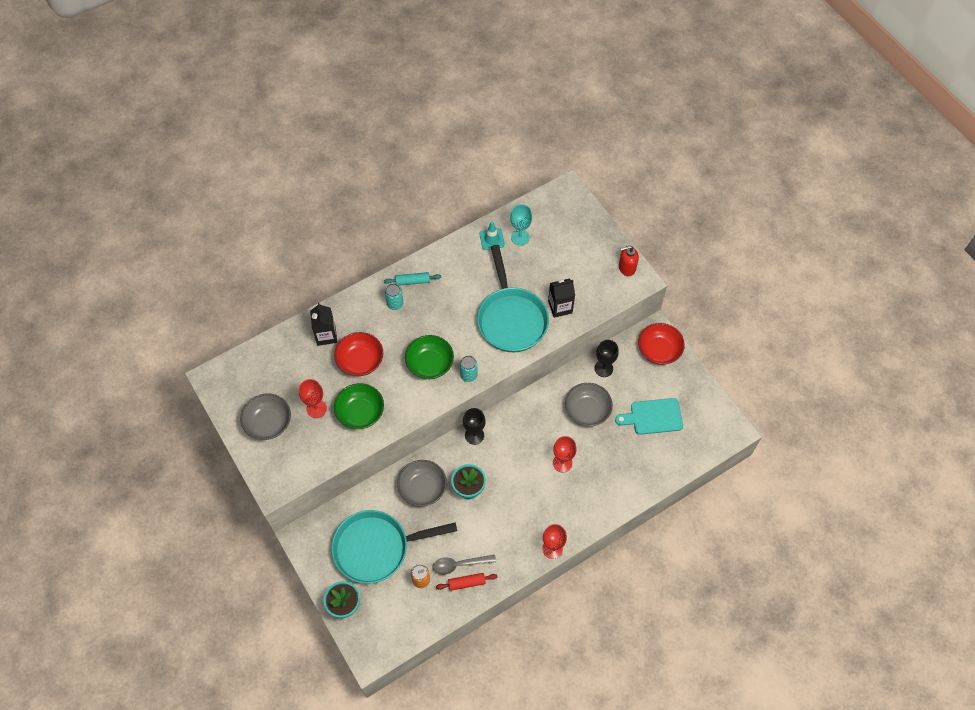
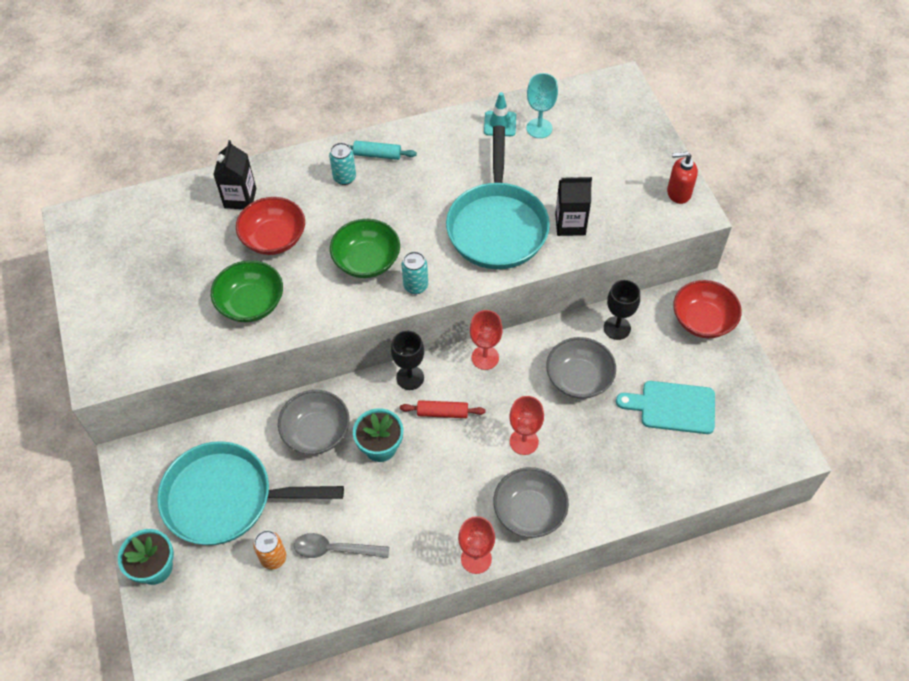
camera: 15 degrees right, 5 degrees down
(268, 423) = (124, 291): grey bowl -> grey bowl (529, 511)
(316, 408) = (194, 286): red goblet -> red goblet (485, 357)
(466, 583) = (337, 578): red rolling pin -> red rolling pin (442, 413)

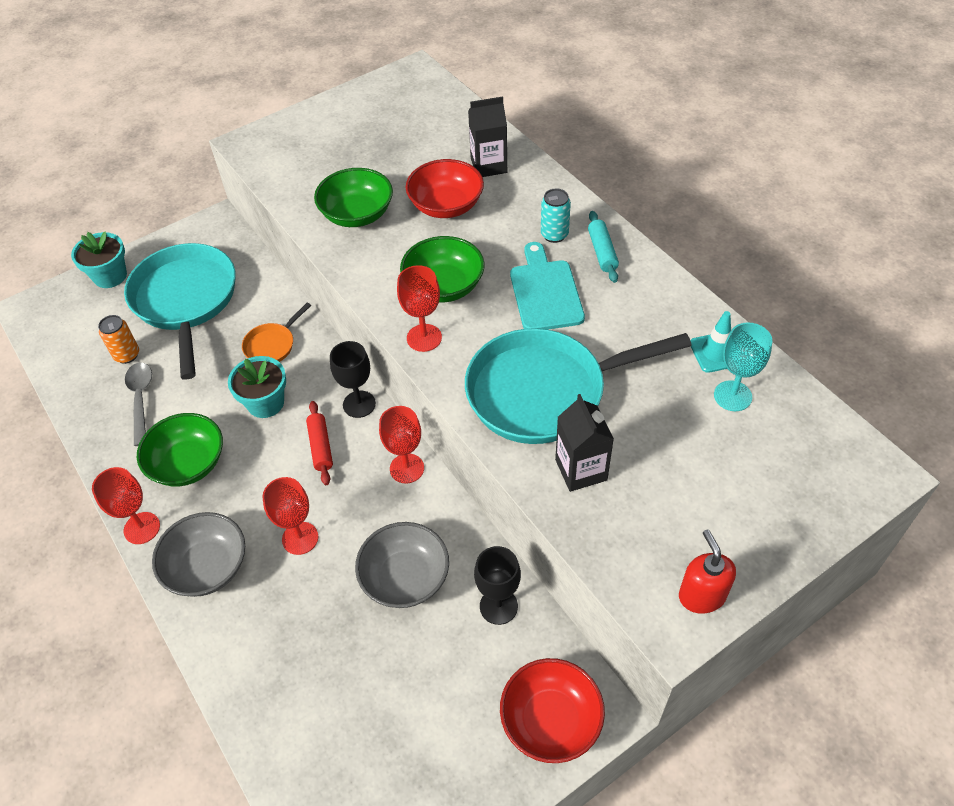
camera: 75 degrees right, 5 degrees down
(316, 432) = (272, 345): grey bowl -> orange pan
(416, 286) = (424, 338): turquoise can -> red goblet
(422, 515) = (188, 463): none -> green bowl
(673, 407) = (391, 706): turquoise cutting board -> turquoise cutting board (545, 292)

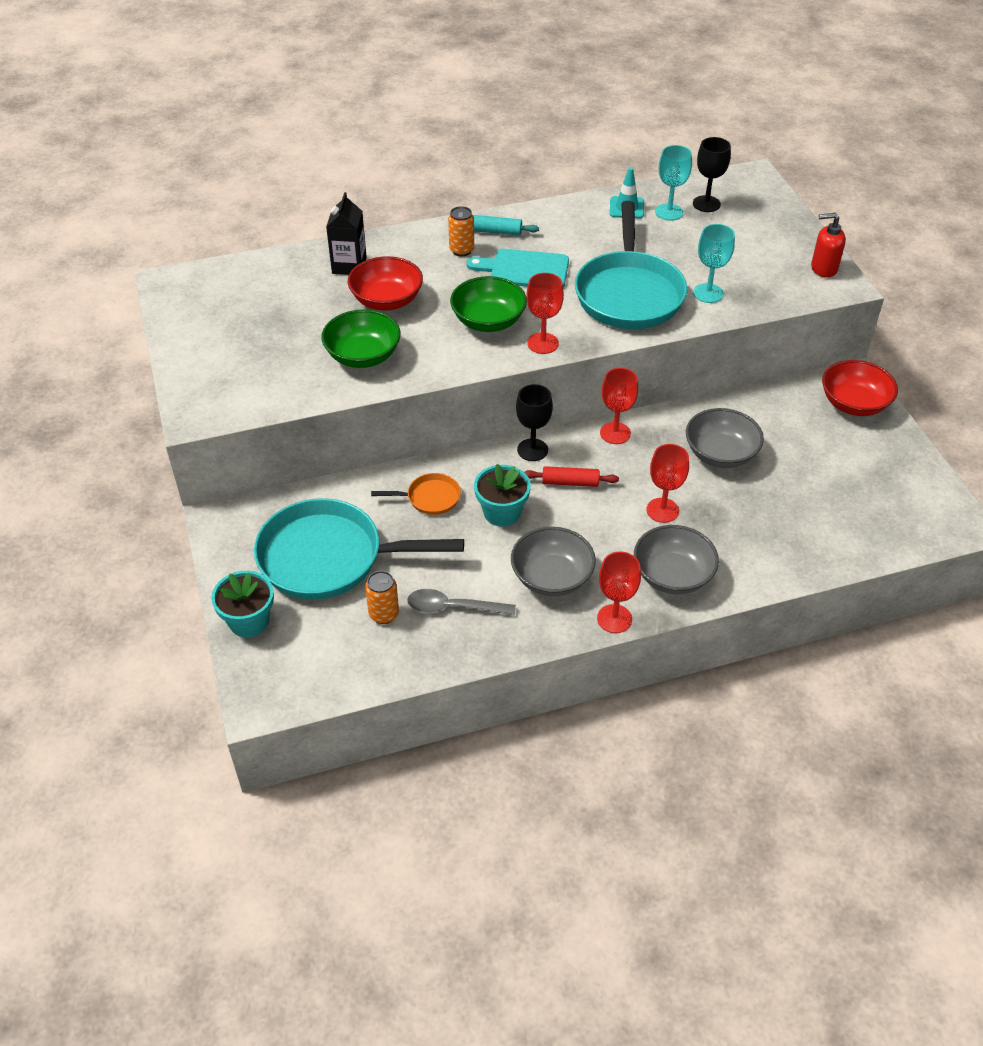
camera: 75 degrees left, 5 degrees down
(188, 463) = (551, 577): green bowl -> grey bowl
(272, 345) = (430, 498): orange pan -> orange pan turned 60 degrees counterclockwise
(498, 606) = (759, 409): black goblet -> black goblet (706, 204)
(554, 235) = (461, 250): turquoise can -> orange can
(581, 470) = (708, 293): black carton -> turquoise goblet

